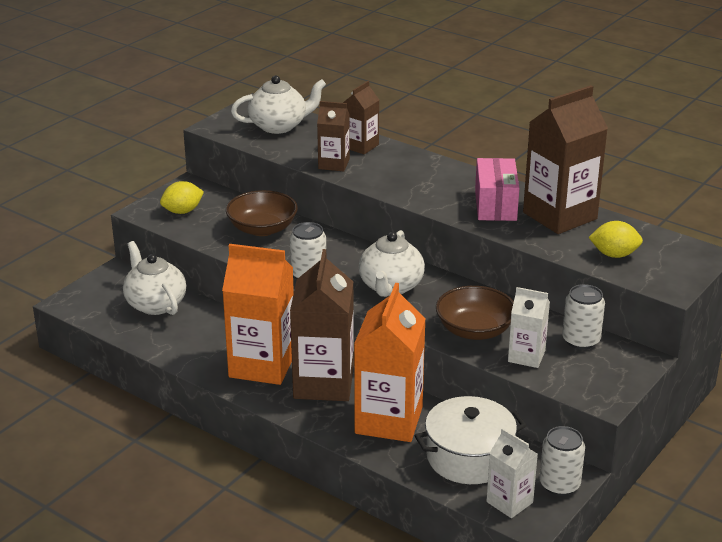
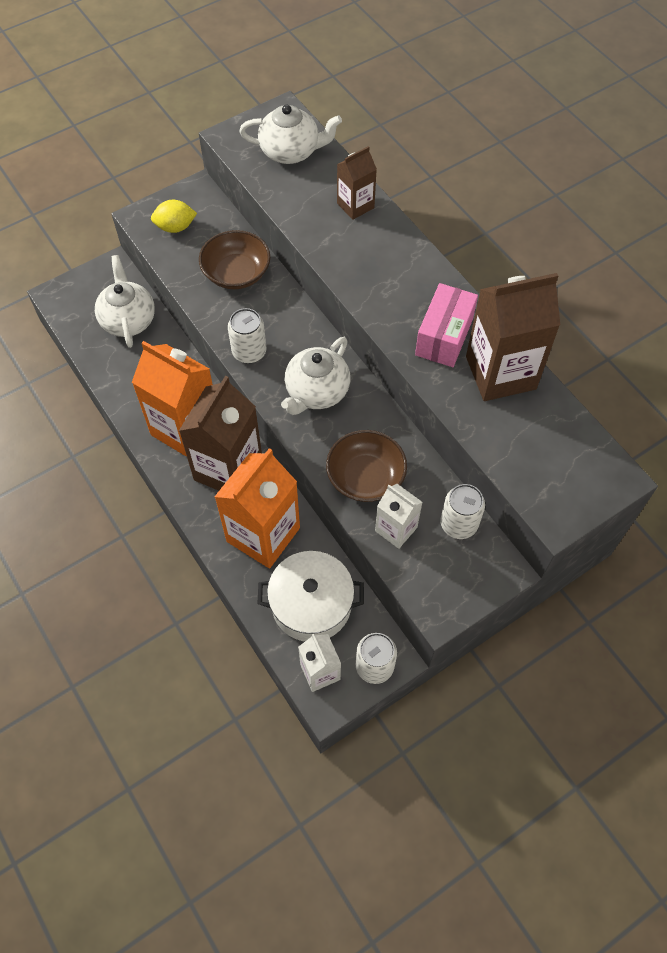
camera: 20 degrees right, 30 degrees up
(334, 164) = (316, 227): brown carton -> none
(614, 254) = (524, 450): yellow lemon -> none

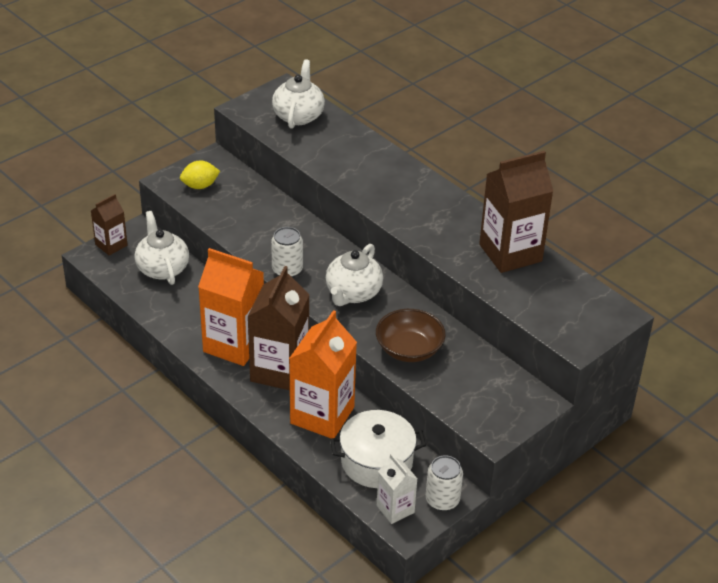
camera: 10 degrees left, 20 degrees down
(236, 273) = (262, 215): brown bowl -> none
(291, 151) = (298, 115): white teapot -> white teapot turned 75 degrees counterclockwise
(355, 205) = (362, 149): brown carton -> brown carton (111, 245)
(396, 529) = (443, 382): white carton -> none
(444, 337) = (458, 232): pink box -> none
(459, 524) = (496, 374): white can -> none

